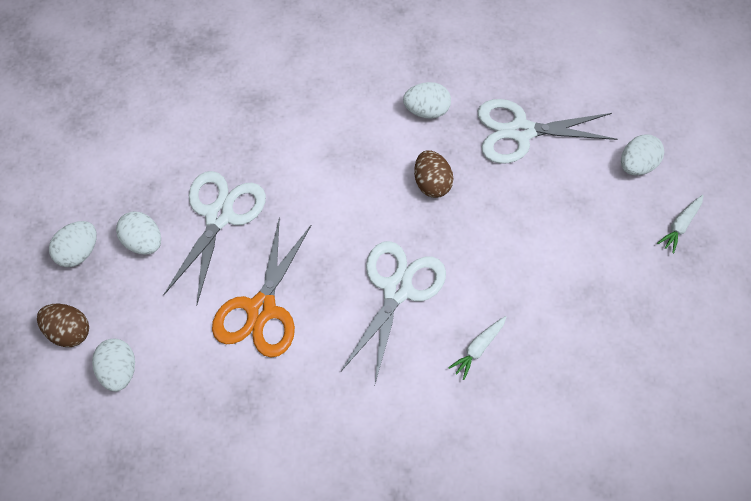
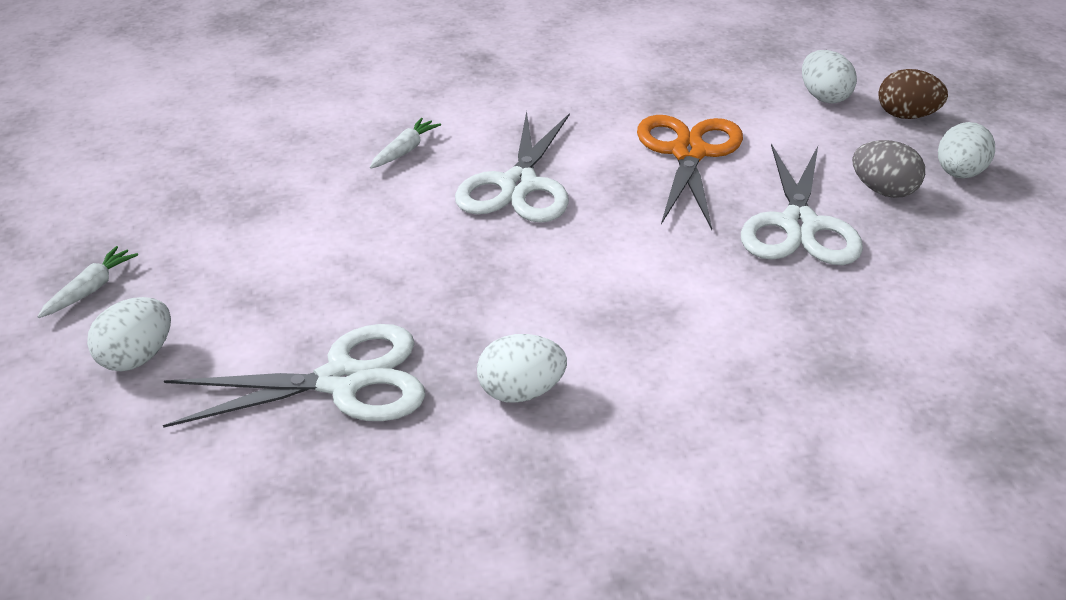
camera: 170 degrees right, 25 degrees down
(143, 242) = (883, 191): white egg -> grey egg
(432, 183) = (492, 294): brown egg -> none

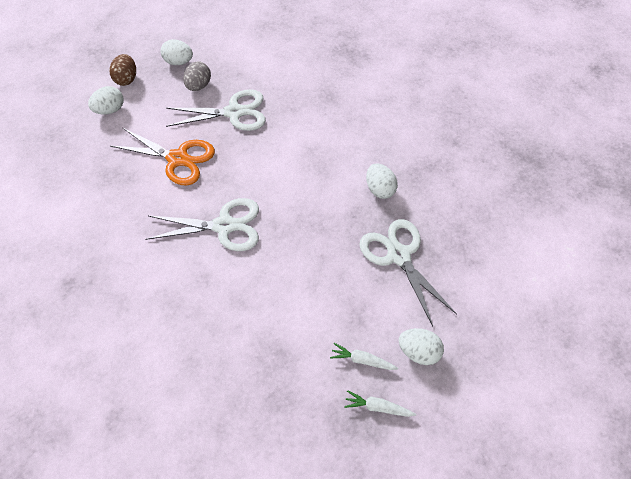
camera: 105 degrees left, 20 degrees up
(405, 151) = (198, 292): white carrot -> white carrot (362, 360)
(688, 153) = (178, 159): orange scissors -> orange scissors turned 150 degrees counterclockwise

